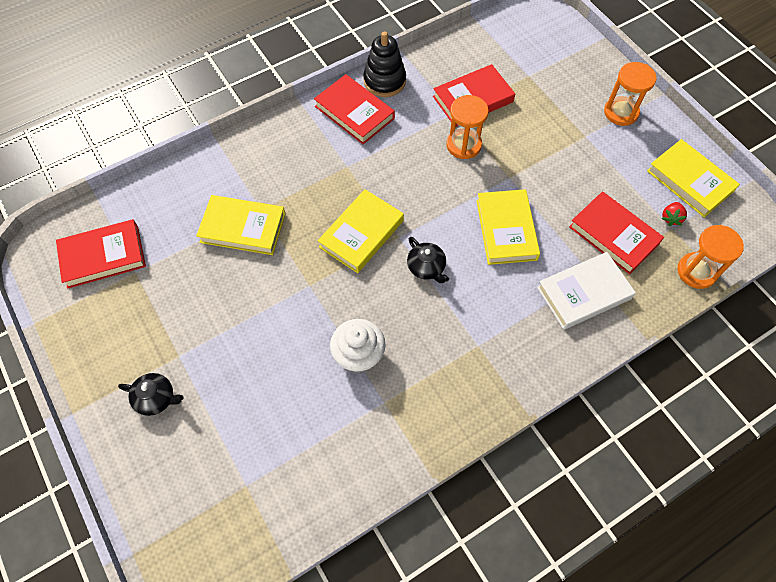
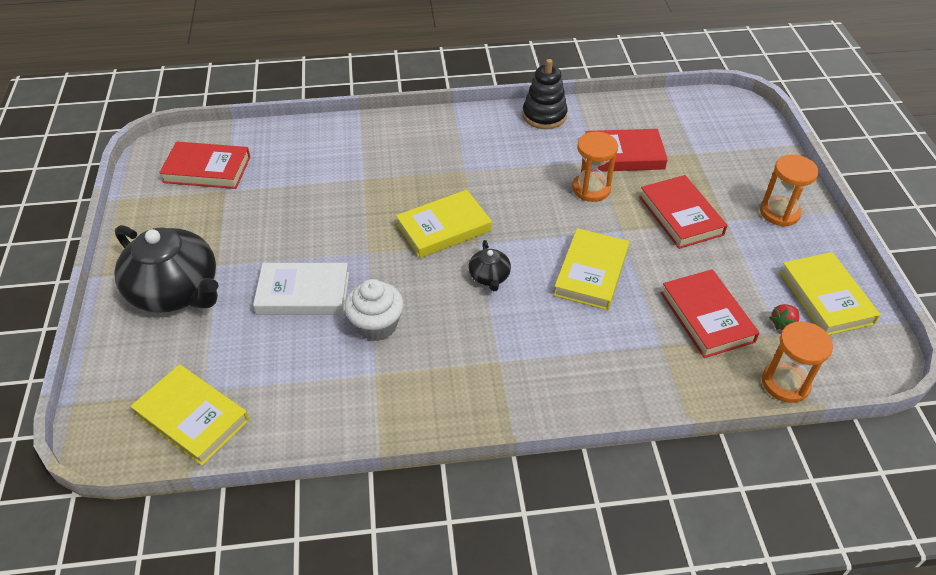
camera: 25 degrees right, 15 degrees down
(156, 398) = (176, 290): black teapot -> black teapot, size x2.21
(243, 228) = (338, 187): yellow book -> yellow book (192, 417)
(354, 112) = (499, 131): red book -> red book (681, 215)
(584, 293) = (641, 357): white book -> white book (303, 293)

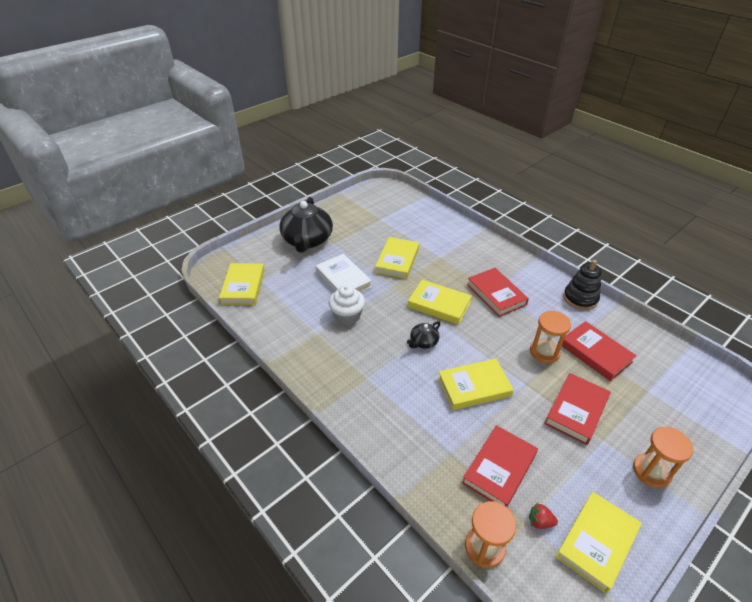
camera: 55 degrees right, 5 degrees down
(207, 169) = (387, 206): red book -> red book (496, 294)
(327, 220) = (397, 260): none -> yellow book

